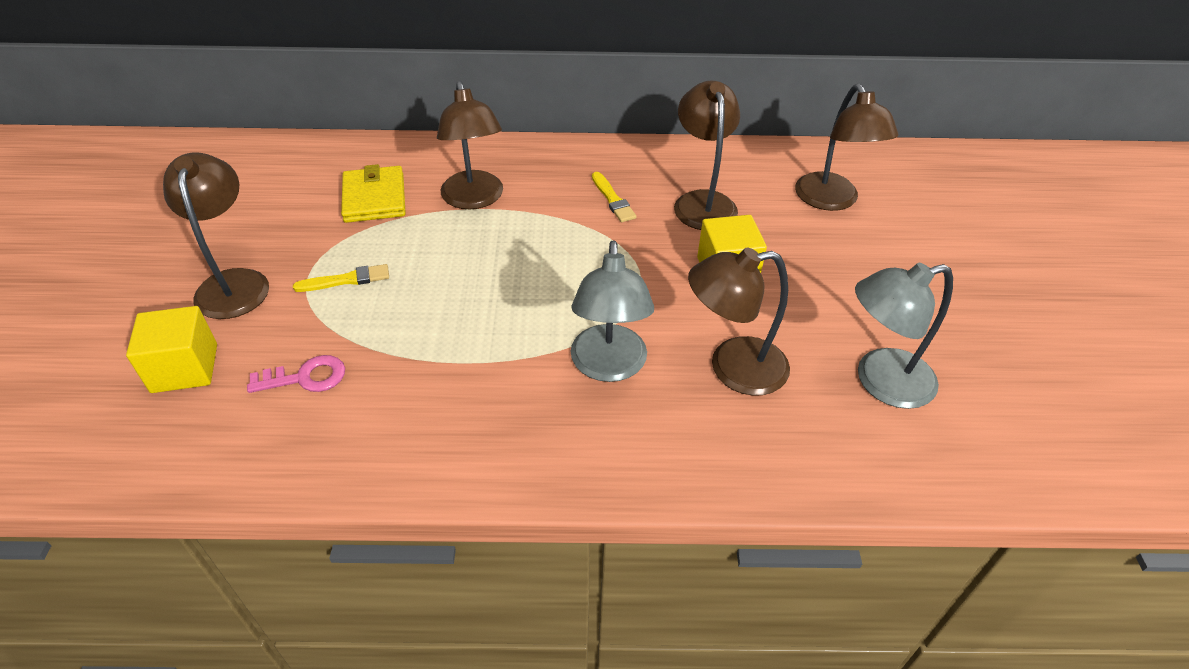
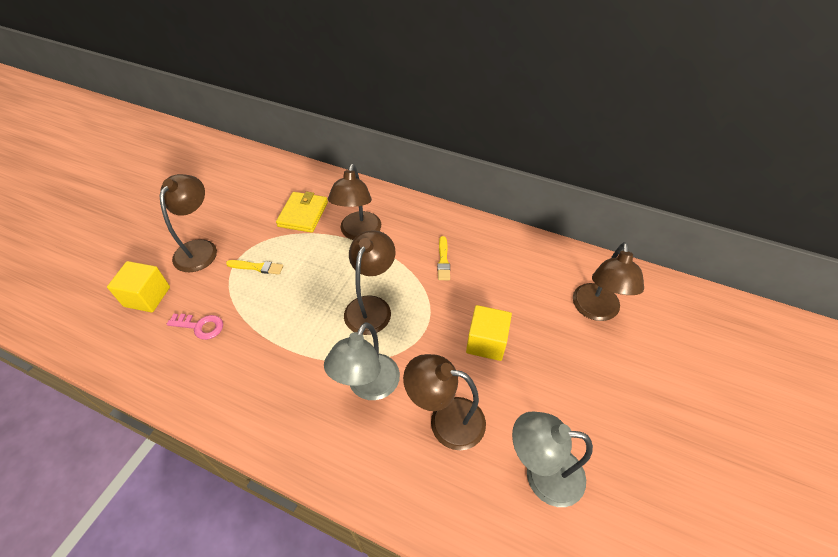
camera: 25 degrees right, 5 degrees up
(702, 202) = (502, 281): brown lamp -> brown lamp (371, 306)

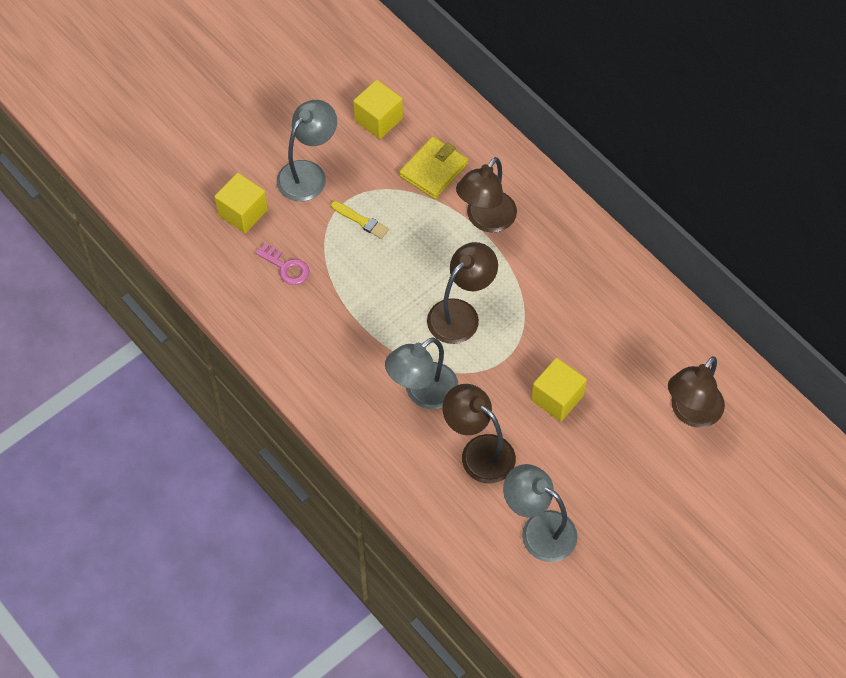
camera: 25 degrees right, 10 degrees up
(200, 248) = (308, 173): brown lamp -> grey lamp
(246, 196) = (378, 119): none -> yellow cube
(443, 260) = (562, 291): yellow brush -> none

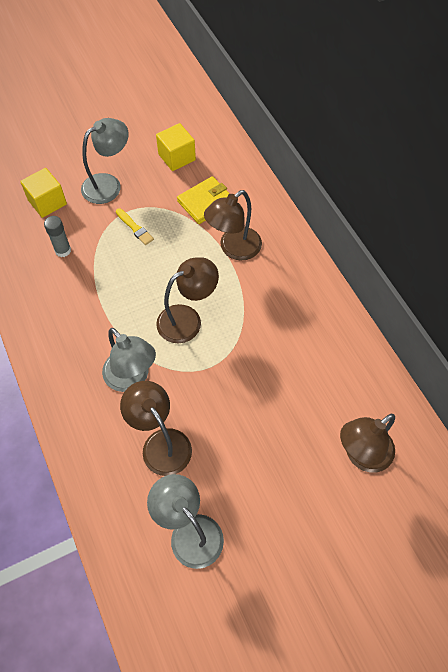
camera: 15 degrees right, 0 degrees up
(286, 267) = (63, 250): pink key -> grey glue stick
(422, 393) = (132, 378): grey lamp -> grey lamp turned 105 degrees counterclockwise
(557, 398) = (245, 411): yellow cube -> none

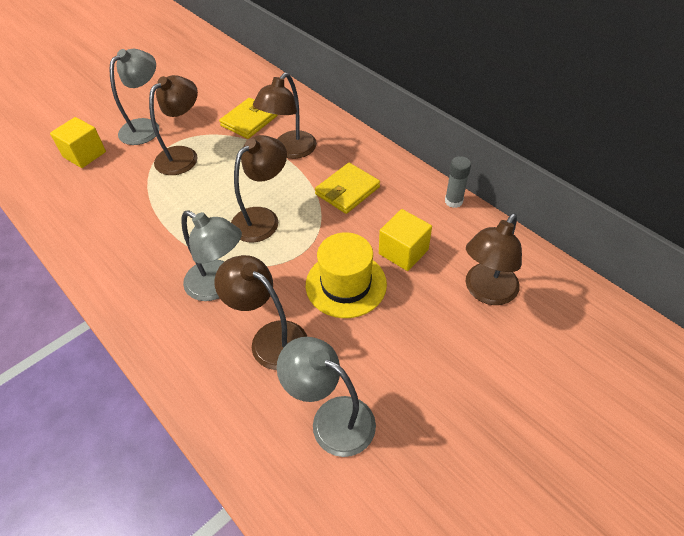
camera: 15 degrees left, 10 degrees down
(63, 250) = (111, 190): grey glue stick -> grey glue stick (453, 201)
(135, 228) = (183, 155): yellow brush -> brown lamp
(177, 157) = (209, 93): yellow cube -> yellow cube (403, 252)
(240, 410) = (346, 284): none -> yellow hat
(273, 310) = (347, 190): none -> yellow wallet

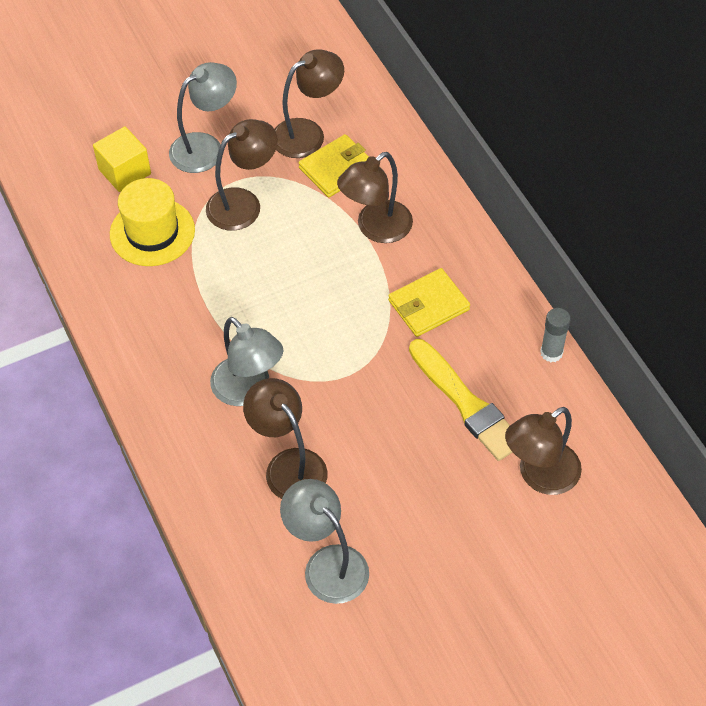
camera: 15 degrees right, 5 degrees up
(262, 218) = (317, 318): brown lamp -> brown lamp (308, 133)
(346, 284) = (387, 425): yellow hat -> yellow hat (152, 232)
(403, 252) = (466, 403): yellow cube -> yellow brush

